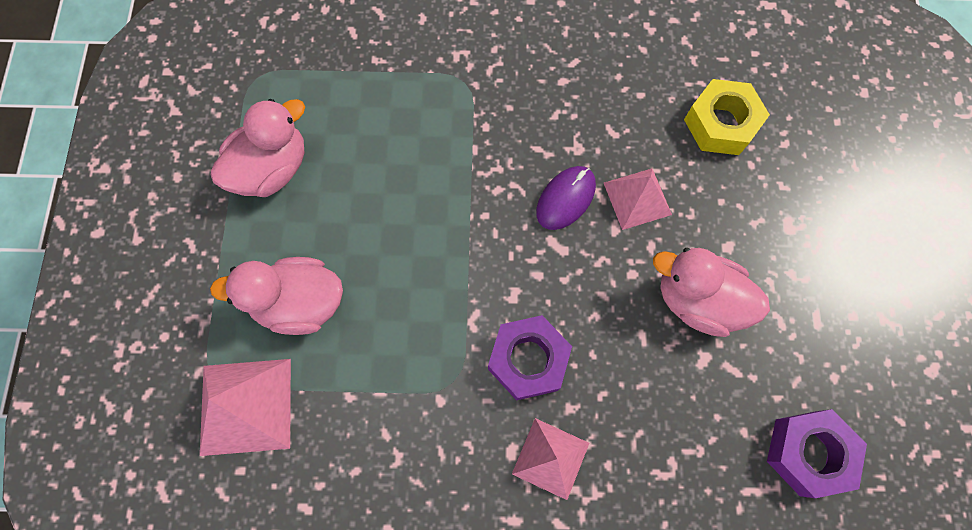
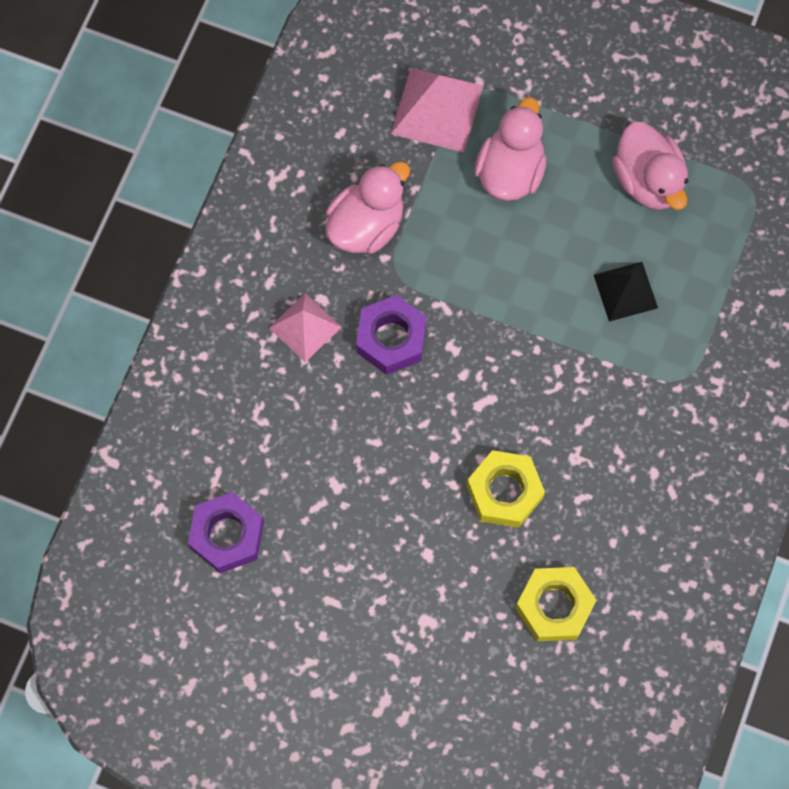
camera: 110 degrees right, 0 degrees up
(396, 155) = (625, 291): none -> black pyramid
(565, 199) = (527, 427): purple mouse -> none
(637, 198) = (504, 492): pink pyramid -> yellow nut
(697, 300) = (389, 503): pink duck -> pink duck (366, 225)

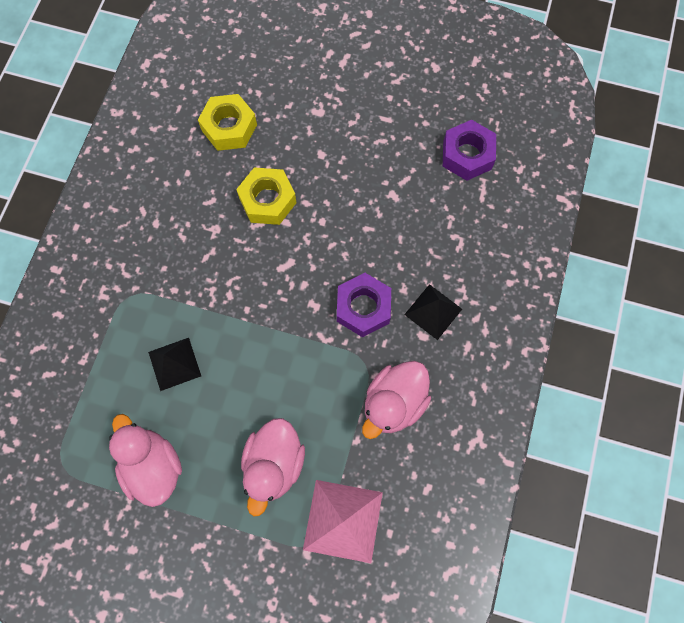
camera: 175 degrees right, 0 degrees up
(305, 327) = (433, 311): pink pyramid -> black pyramid

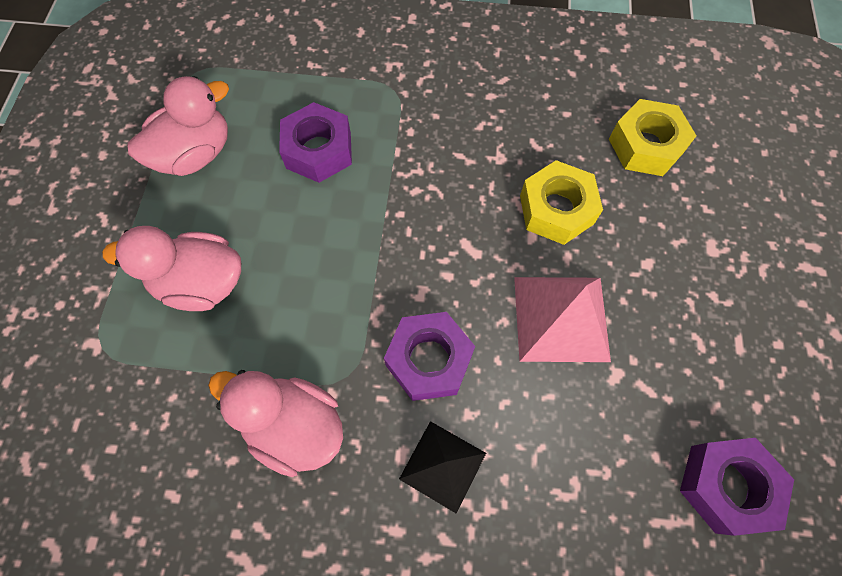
camera: 80 degrees right, 5 degrees down
(174, 363) = (318, 150): black pyramid -> purple nut
(343, 520) = (129, 382): pink pyramid -> pink pyramid (561, 318)

